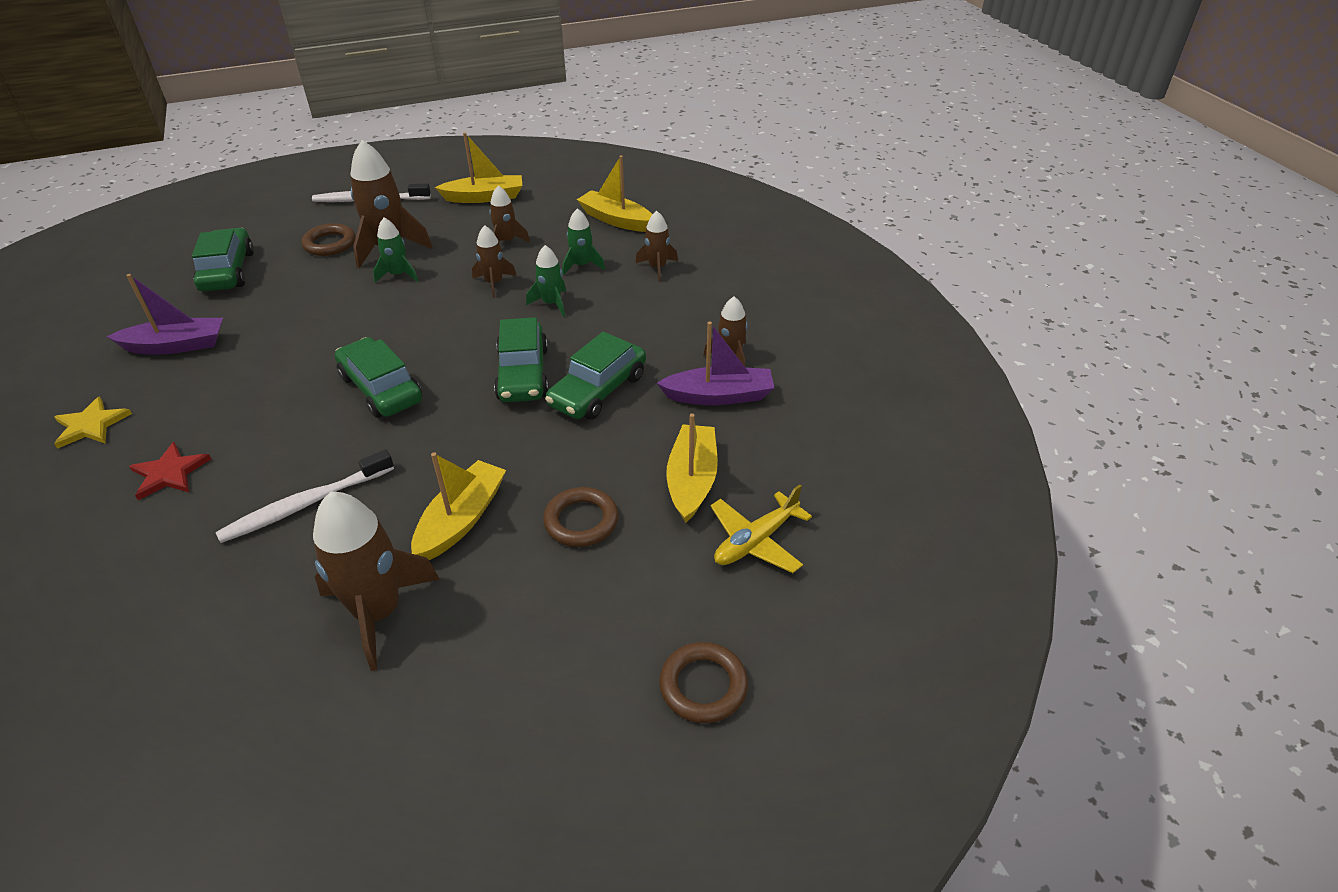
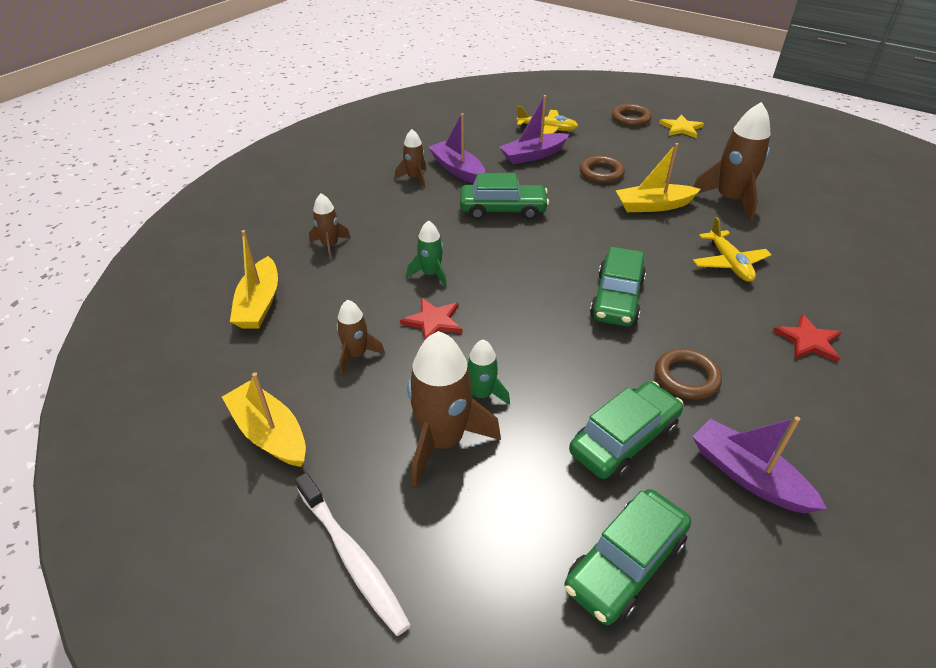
camera: 125 degrees left, 0 degrees up
(91, 425) = (864, 433): yellow star -> yellow star (681, 128)
(305, 504) = (729, 263): white toothbrush -> yellow plane
(330, 244) = (483, 506): brown ring -> brown ring (686, 377)
(494, 283) = (433, 321): brown rocket -> red star
(523, 374) = (524, 245): green car -> green car (624, 439)
(582, 265) = (360, 286): green rocket -> none
(692, 480) = (533, 155): yellow boat -> purple boat

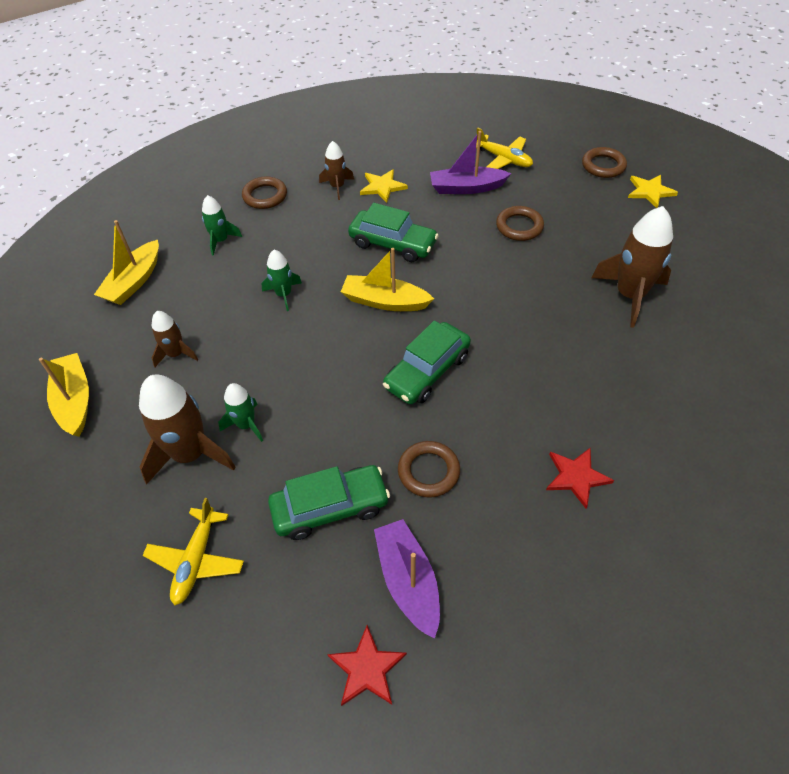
camera: 25 degrees right, 10 degrees up
(330, 246) = (220, 241): brown rocket -> green rocket
(348, 200) = (265, 196): none -> brown ring
(352, 558) = (69, 522): white toothbrush -> none
(433, 321) = (254, 342): red star -> red star (367, 668)
(457, 170) = (382, 187): purple boat -> yellow star
(625, 564) = (252, 610): green car -> none
(653, 206) = (542, 280): yellow boat -> yellow boat (384, 301)
(729, 263) = (567, 368): yellow plane -> yellow plane (196, 560)

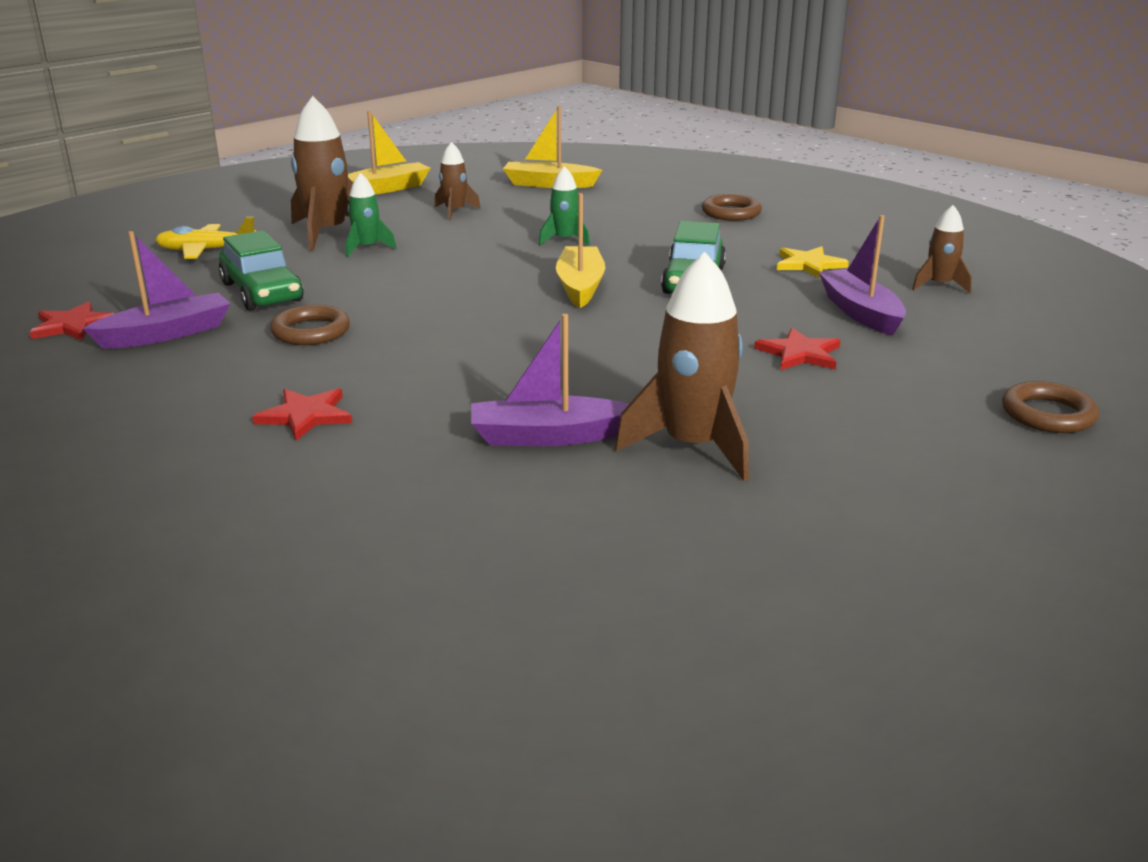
camera: 75 degrees right, 25 degrees down
(220, 241) = (635, 205): green rocket -> none
(337, 187) = (784, 242): brown rocket -> brown rocket (939, 285)
(427, 371) = (467, 318): green car -> none
(503, 159) = (966, 332): yellow plane -> none
(519, 226) = (800, 353): brown ring -> red star
(614, 353) = (547, 436): none -> purple boat
(650, 191) = (1015, 462): yellow star -> none

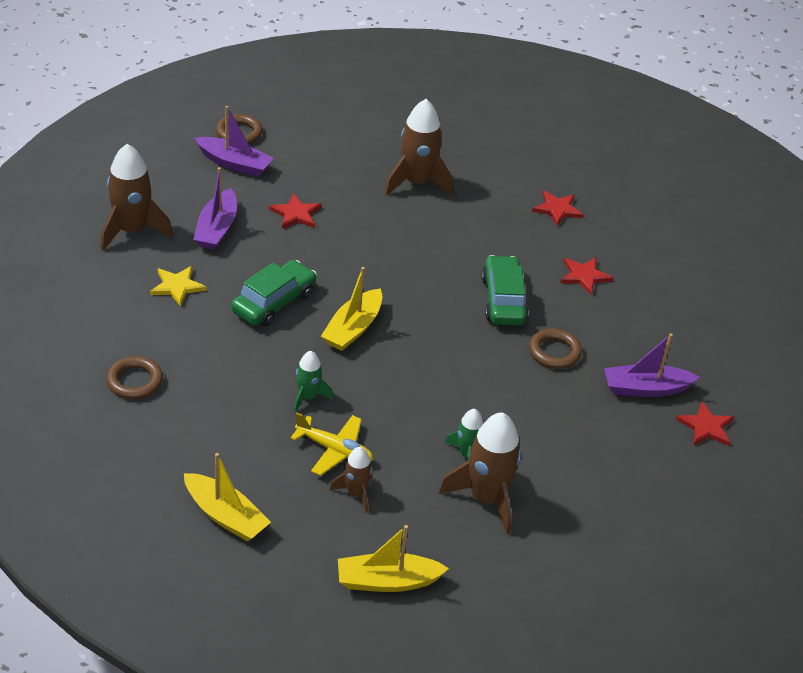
camera: 155 degrees left, 15 degrees up
(206, 251) = (596, 509): yellow plane -> yellow plane (334, 450)
(261, 292) = (571, 417): green car -> green car (503, 300)
(409, 493) = (557, 209): none -> red star
(547, 436) = (476, 214): purple boat -> purple boat (234, 164)
(939, 285) = (132, 230): brown rocket -> brown rocket, size x1.82

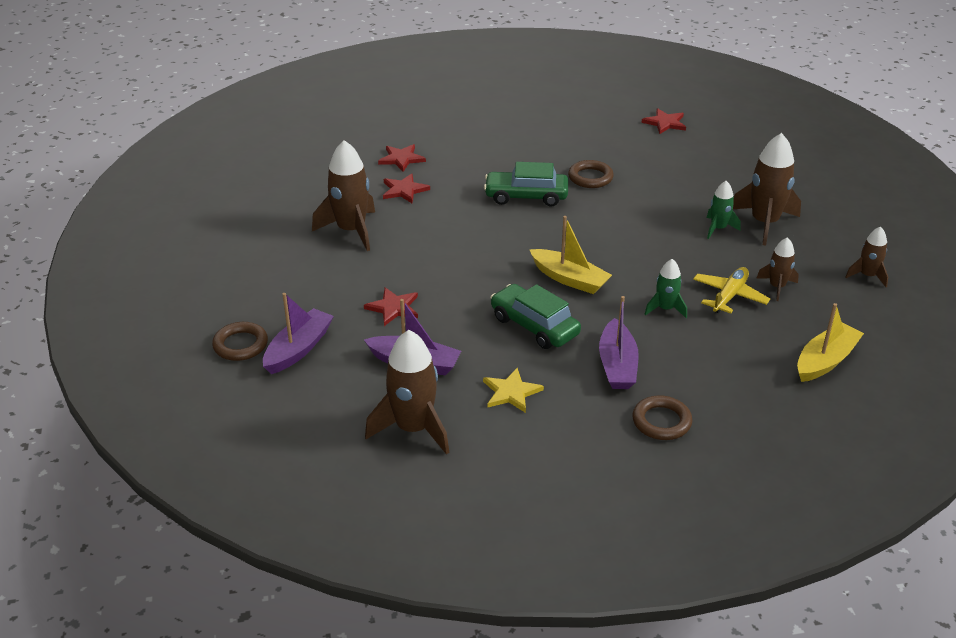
camera: 80 degrees left, 5 degrees down
(387, 581) = (867, 276): yellow boat -> brown rocket
(584, 276) = (493, 155): red star -> red star (404, 190)
(645, 389) = (628, 142): purple boat -> purple boat (617, 365)

